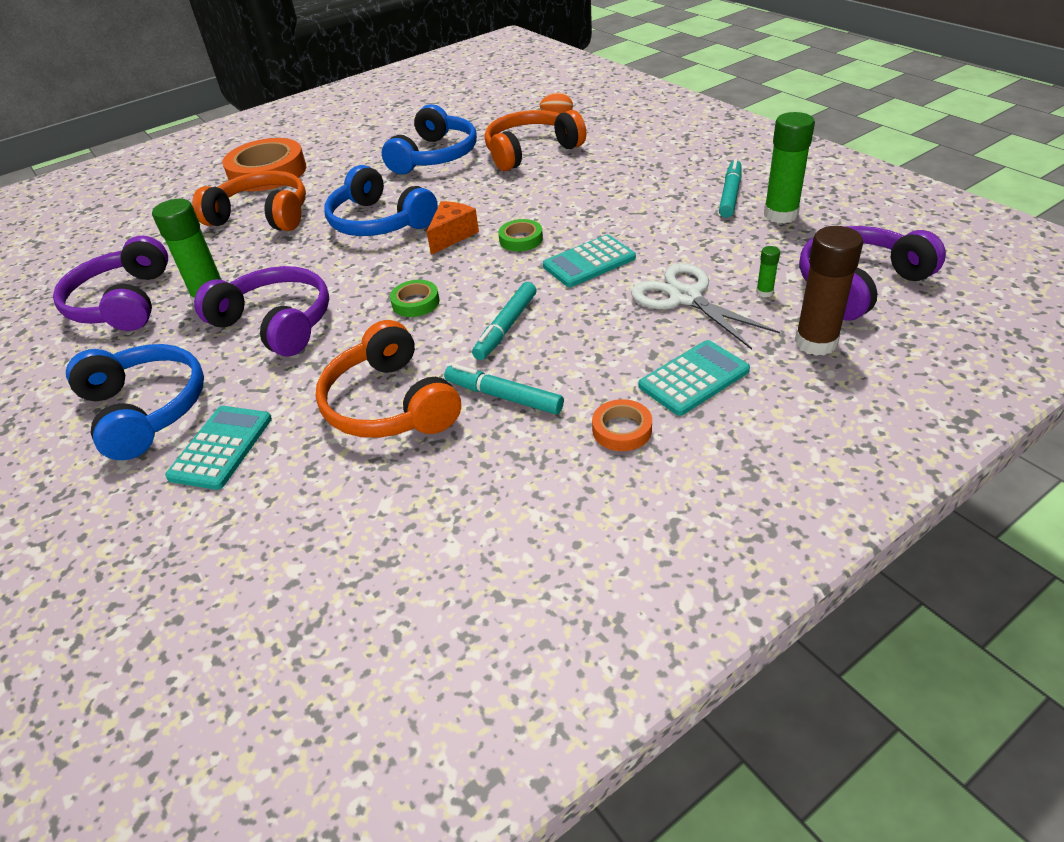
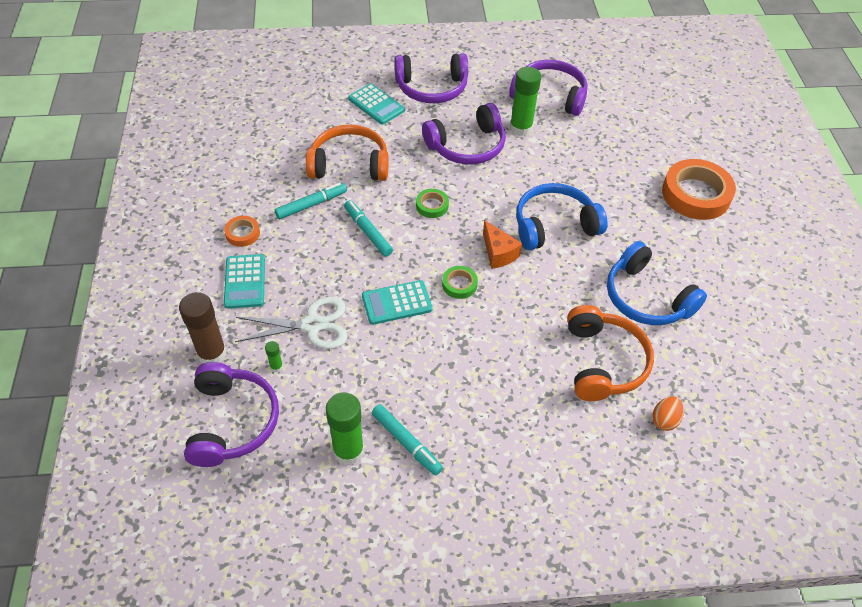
camera: 115 degrees right, 10 degrees up
(146, 409) = (431, 88): blue headphones -> purple headphones
(262, 216) = (618, 174): orange headphones -> none
(589, 262) = (397, 303): turquoise calculator -> turquoise calculator turned 105 degrees counterclockwise

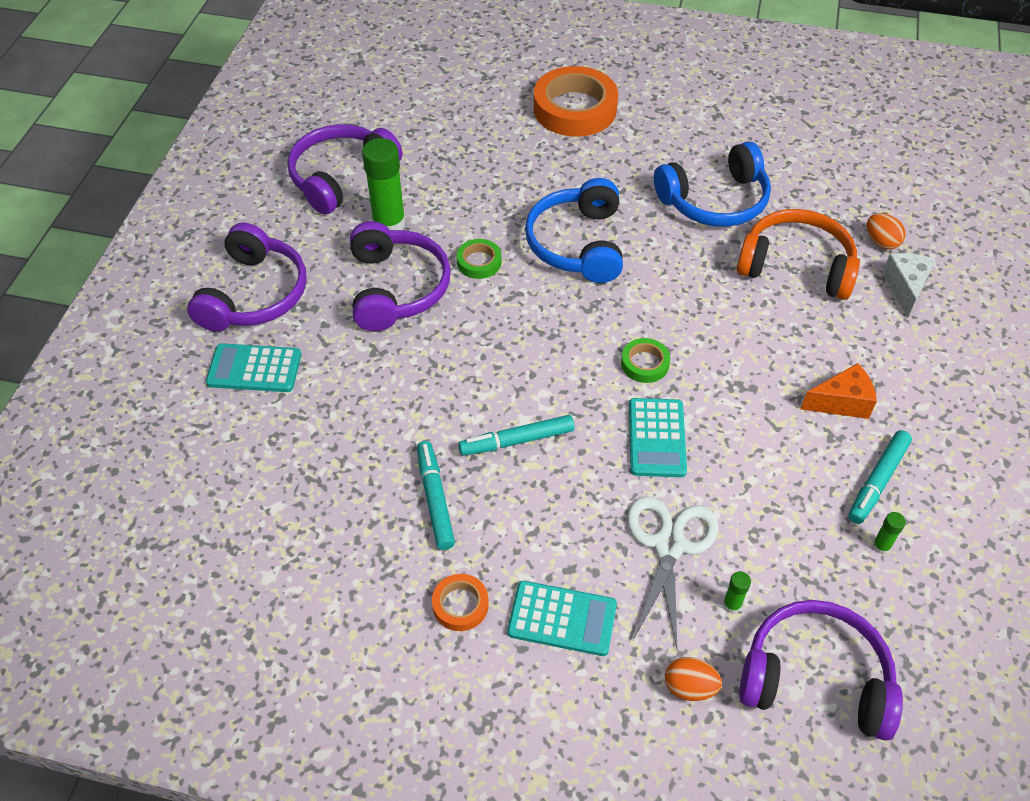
camera: 70 degrees left, 0 degrees up
(212, 353) = (689, 687): brown glue stick -> orange egg
(348, 450) = (881, 546): green glue stick -> green glue stick, size x0.44
(349, 164) = (370, 432): orange headphones -> none
(376, 105) = (254, 369): turquoise calculator -> turquoise calculator turned 150 degrees counterclockwise
(406, 442) = (877, 481): turquoise marker -> turquoise marker turned 150 degrees clockwise
(432, 206) = (495, 356): green tape -> green tape (479, 262)
(498, 253) = (605, 310): orange cheese -> orange cheese (841, 402)
(619, 444) = (905, 288): none -> white cheese

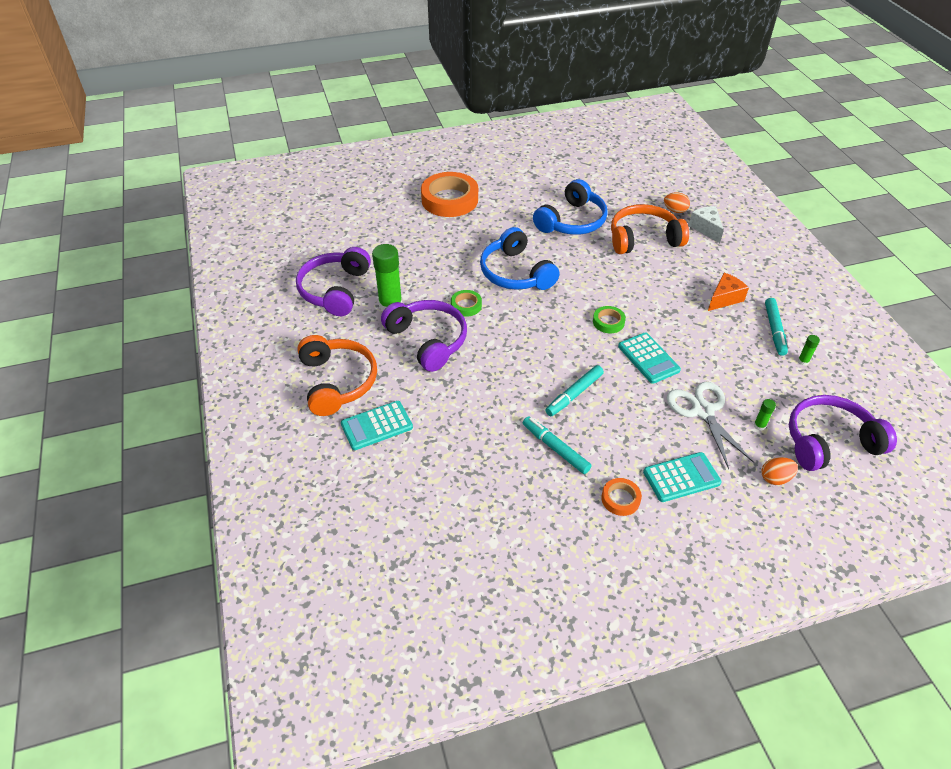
camera: 30 degrees left, 5 degrees down
(255, 294) = (337, 382): purple headphones -> orange headphones

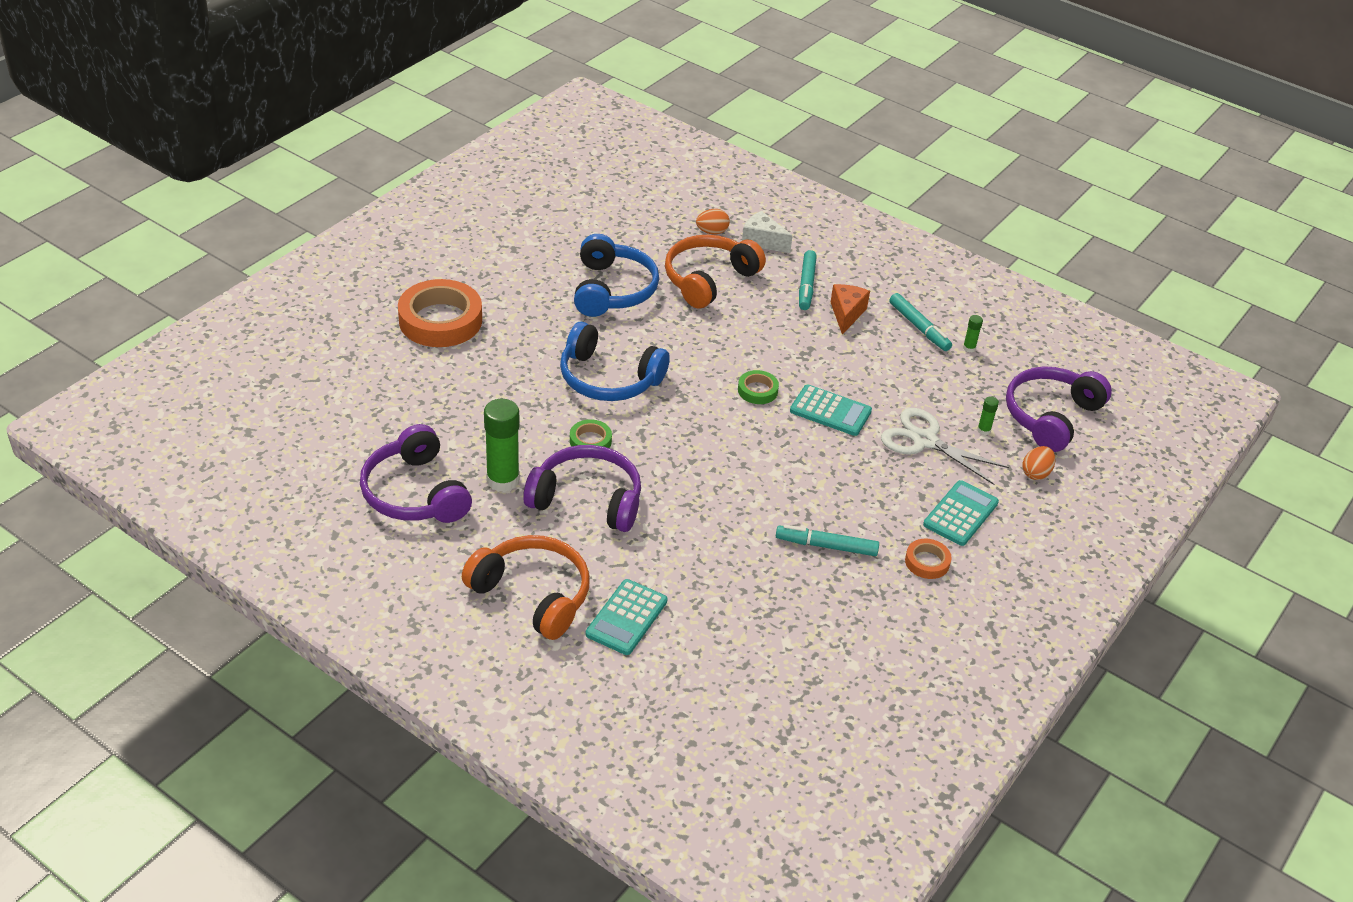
camera: 40 degrees left, 5 degrees down
(574, 394) = (794, 483): turquoise marker -> turquoise marker (806, 285)

